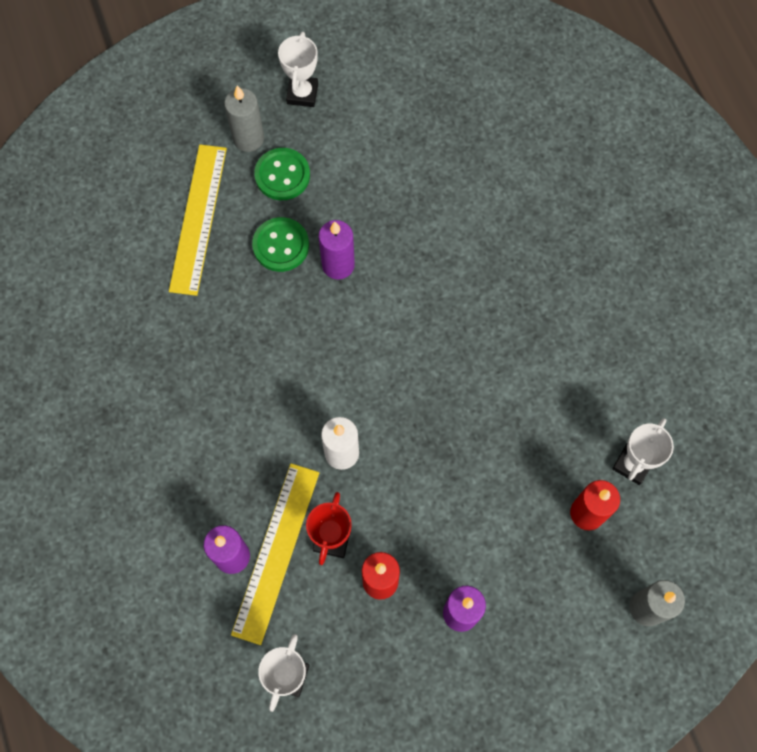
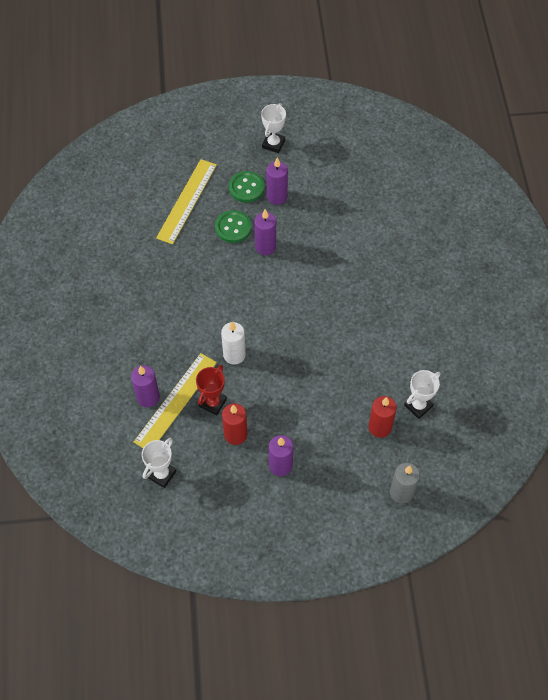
camera: 15 degrees right, 10 degrees down
(248, 138) = (232, 162): grey candle -> none
(332, 179) = (277, 196): none -> purple candle

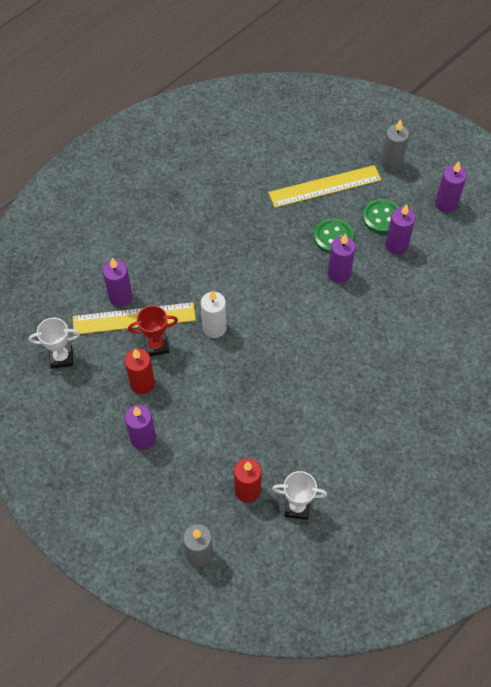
camera: 50 degrees right, 0 degrees up
(209, 149) = (391, 163): none -> grey candle
(273, 144) = (446, 204): white trophy -> purple candle

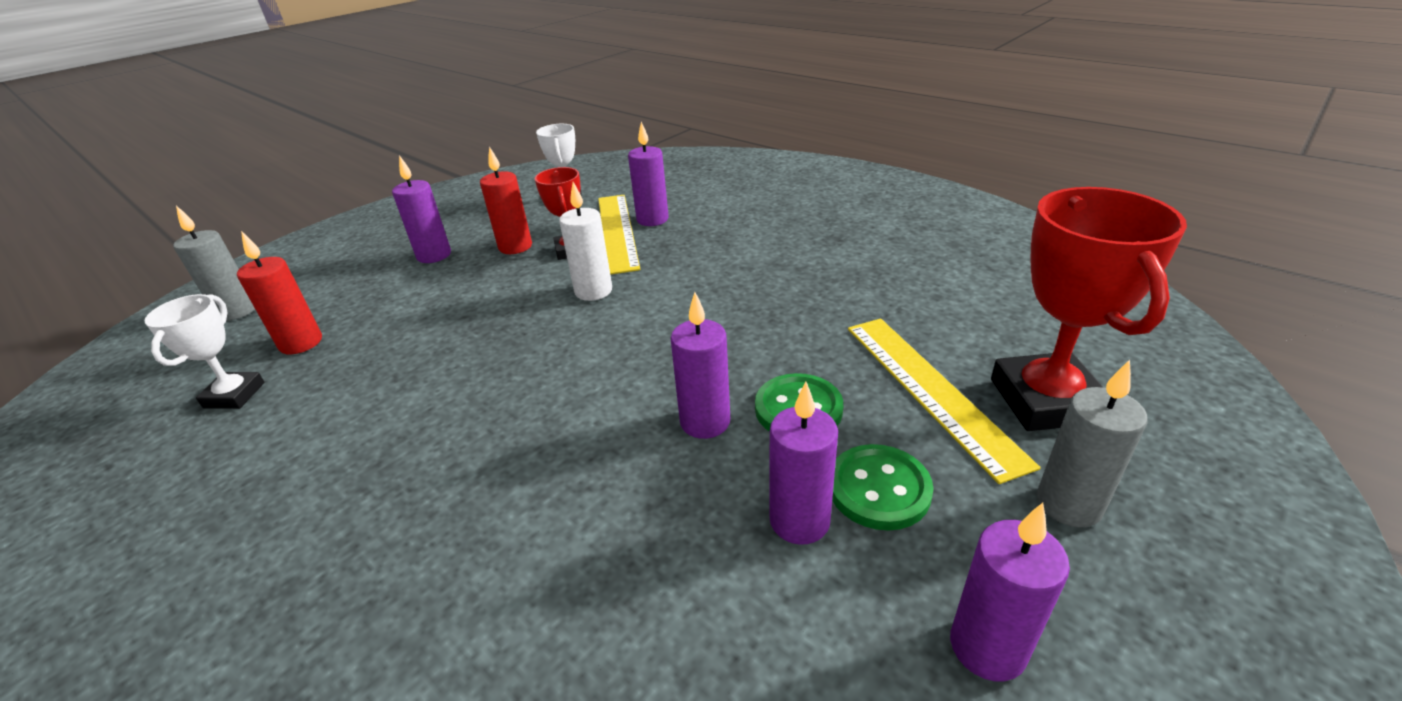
camera: 90 degrees right, 25 degrees down
(335, 150) = (1045, 400): none -> red trophy

